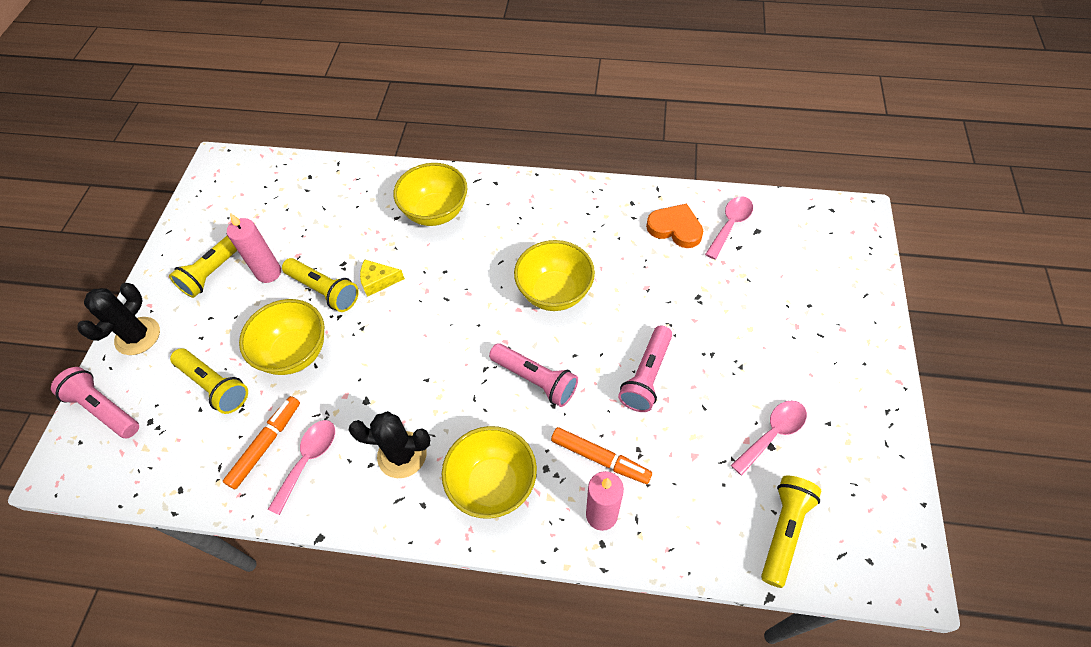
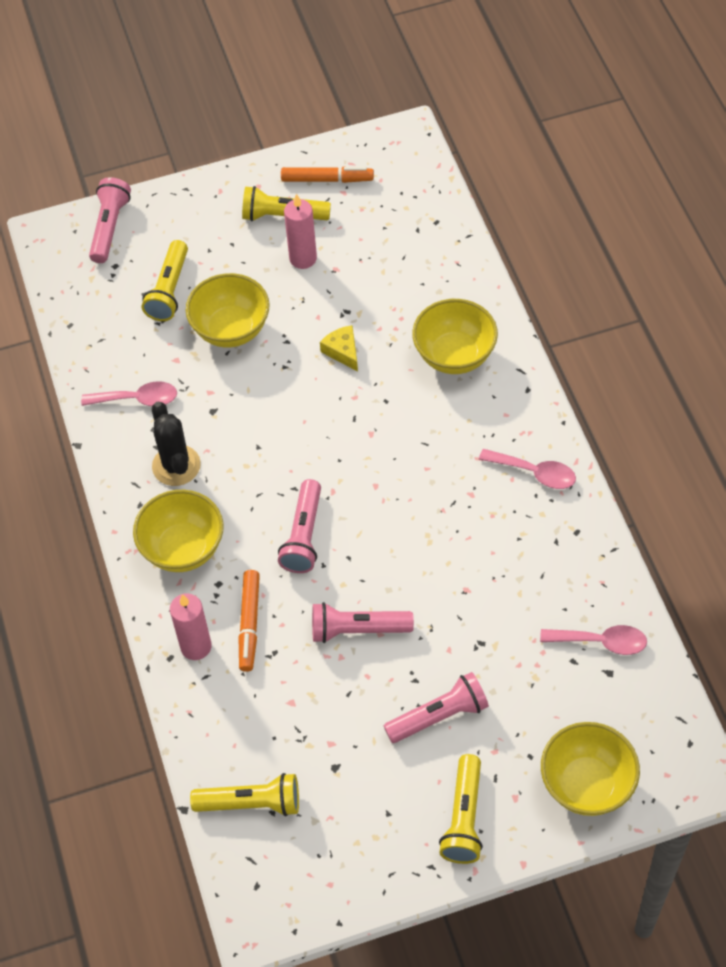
camera: 65 degrees right, 0 degrees up
(138, 336) = (186, 204): black cactus -> none
(266, 444) = (136, 360): orange marker -> orange marker (327, 180)
(324, 291) = (308, 314): yellow flashlight -> yellow flashlight (464, 818)
(554, 293) = (412, 508): yellow bowl -> yellow bowl (586, 784)
(675, 228) = (564, 588): orange heart -> none
(751, 350) = (439, 716): none -> pink flashlight
(772, 433) = (350, 764): pink spoon -> pink spoon (535, 473)

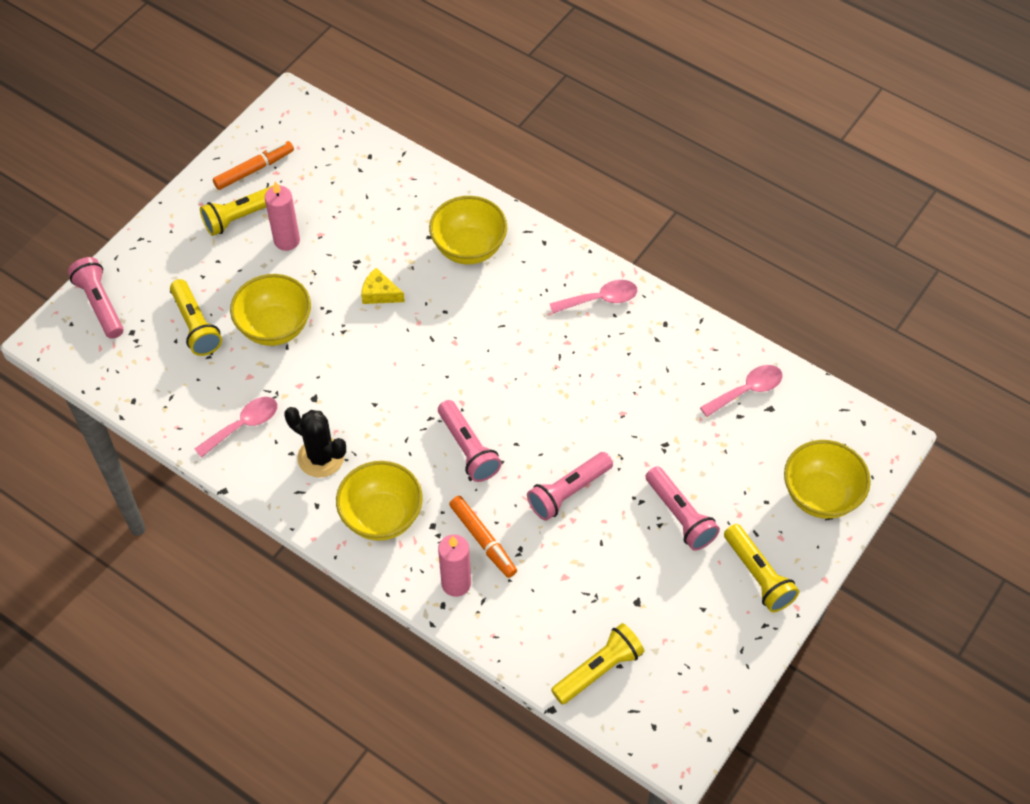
camera: 40 degrees left, 0 degrees up
(439, 716) = (680, 515): pink flashlight -> pink flashlight turned 120 degrees clockwise

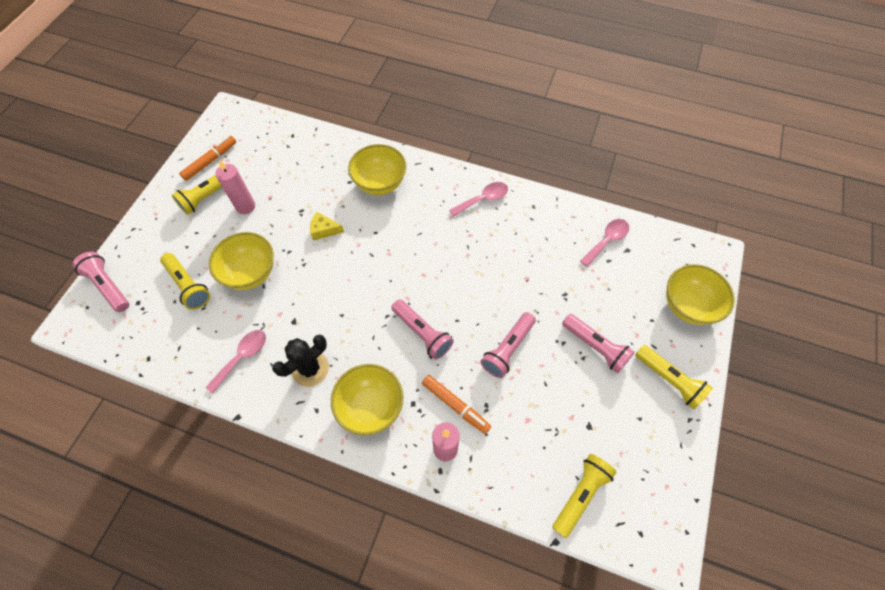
camera: 15 degrees left, 5 degrees up
(321, 457) = (310, 368): black cactus -> black cactus turned 60 degrees counterclockwise

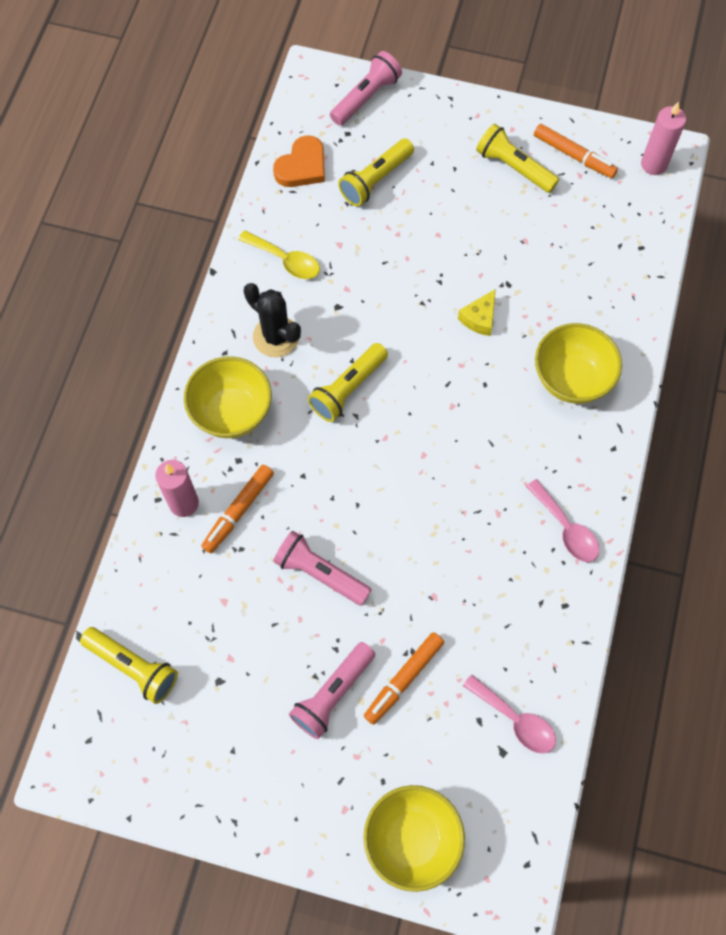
camera: 85 degrees right, 5 degrees up
(157, 339) = (302, 166): none -> orange heart
(242, 357) = (285, 260): pink spoon -> yellow spoon
(245, 206) = (504, 215): pink candle -> pink candle (653, 164)
(251, 273) = (401, 244): yellow bowl -> none
(324, 230) = (479, 318): yellow cheese -> yellow cheese turned 150 degrees counterclockwise
(422, 333) = (334, 462): pink flashlight -> none
(583, 301) = (403, 679): none -> orange marker
(669, 380) = (290, 798): yellow flashlight -> yellow flashlight (348, 388)

